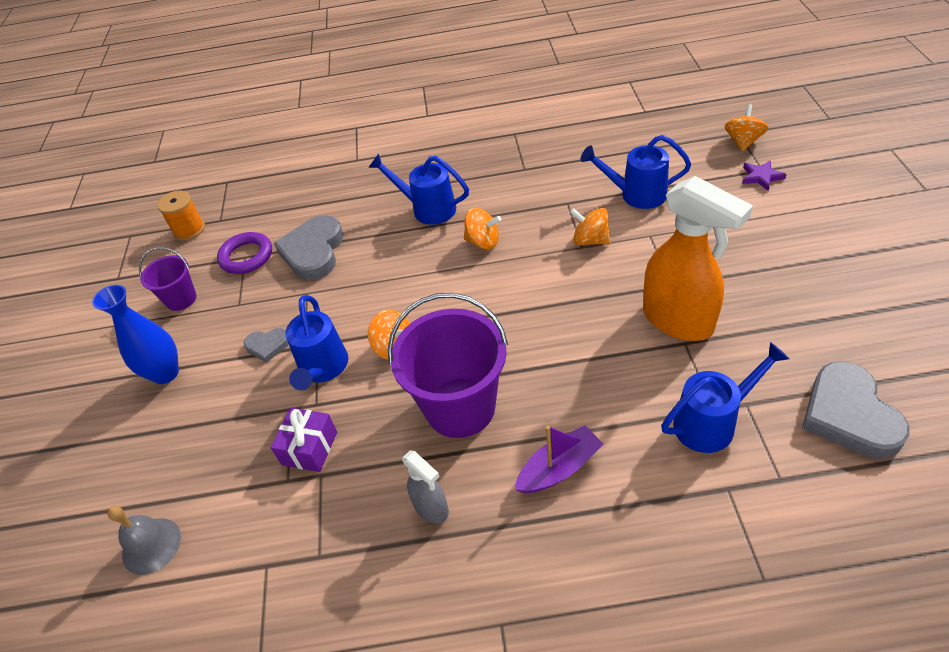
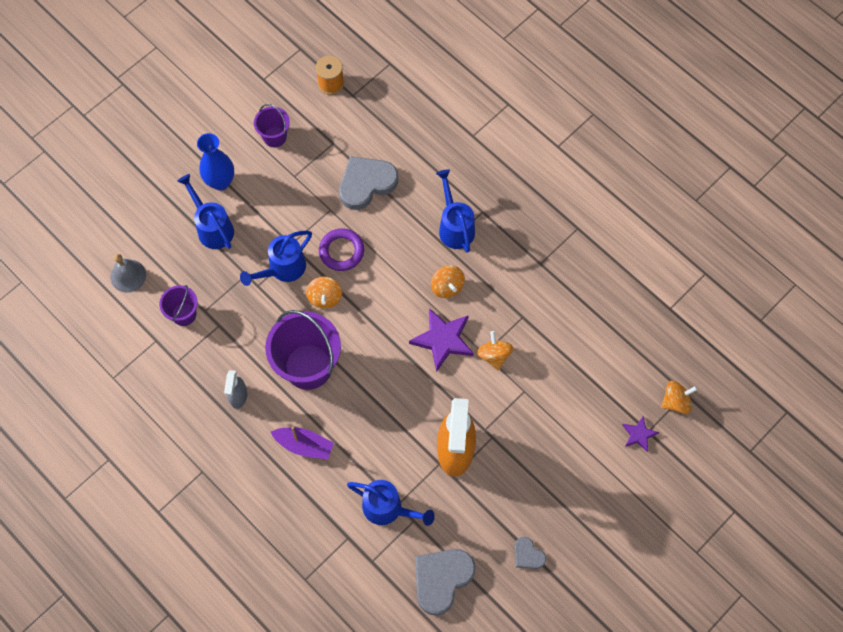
camera: 45 degrees right, 20 degrees up
(246, 256) = (334, 144): purple ring -> purple ring (341, 251)
(267, 507) = (184, 314): none -> purple bucket
(268, 346) = (277, 223): grey heart -> grey heart (528, 555)
(309, 448) = (230, 306): purple gift -> none
(537, 271) = (443, 340): none -> purple star
(636, 194) = (562, 358): blue watering can -> blue watering can (212, 227)

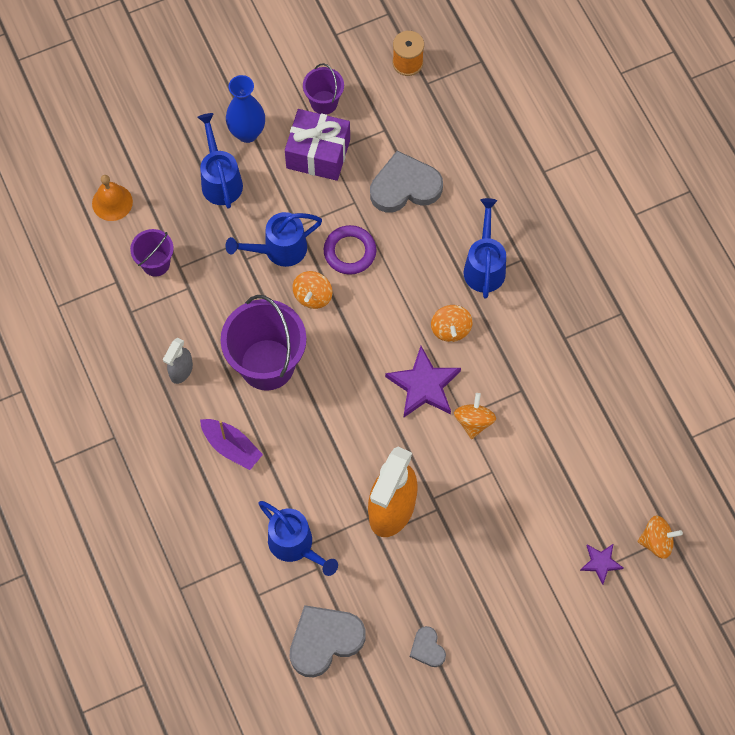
camera: 20 degrees right, 0 degrees up
(128, 276) = (112, 202): grey bell -> orange bell
(285, 180) = (318, 154): none -> purple gift

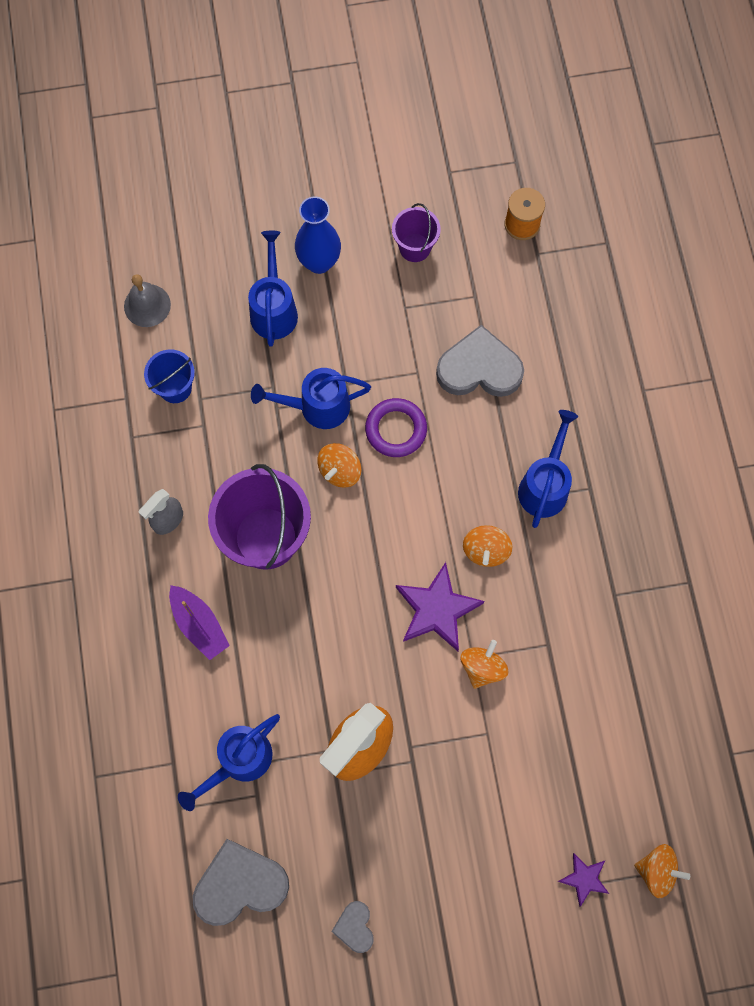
camera: 15 degrees right, 5 degrees up
(112, 202) = (147, 305): orange bell -> grey bell
(156, 263) = (175, 388): purple bucket -> blue bucket
(295, 546) = (238, 761): blue watering can -> blue watering can turned 75 degrees clockwise
(318, 154) = (392, 306): purple gift -> none

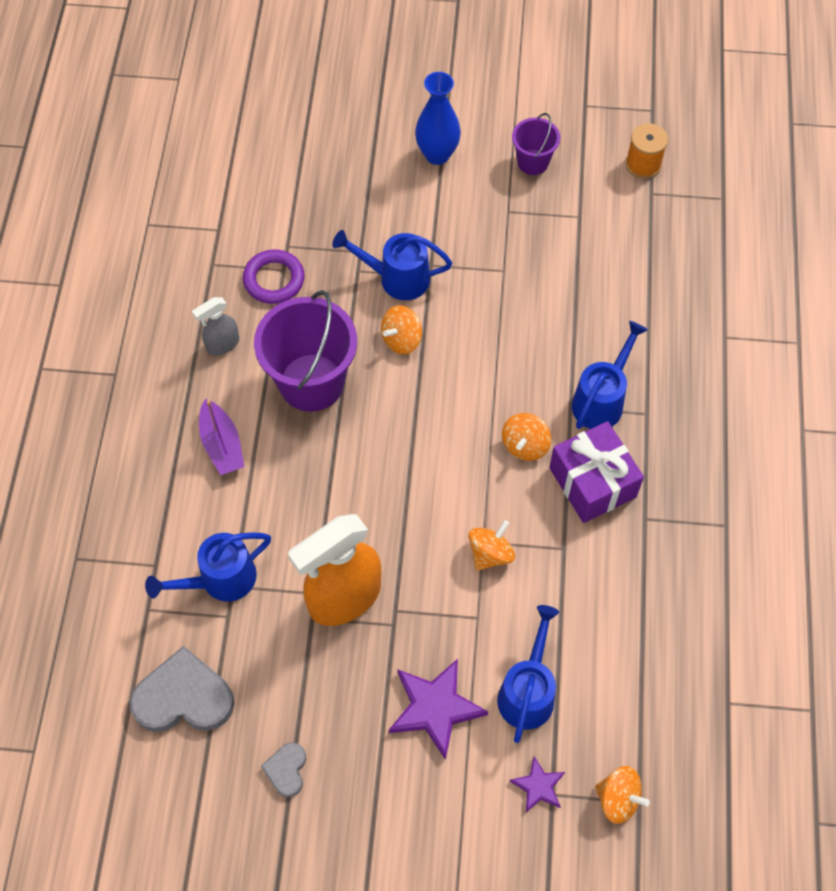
camera: 15 degrees right, 10 degrees down
(147, 305) = (263, 155): grey bell -> none
(175, 388) = (267, 231): blue bucket -> none
(274, 309) = (382, 185): blue watering can -> blue watering can (528, 691)
(396, 429) = (467, 315): purple ring -> purple ring (274, 280)
(437, 609) = (460, 488): purple star -> purple star (435, 708)
(479, 368) = (565, 280): grey heart -> none
(557, 571) = (592, 482): none -> purple gift

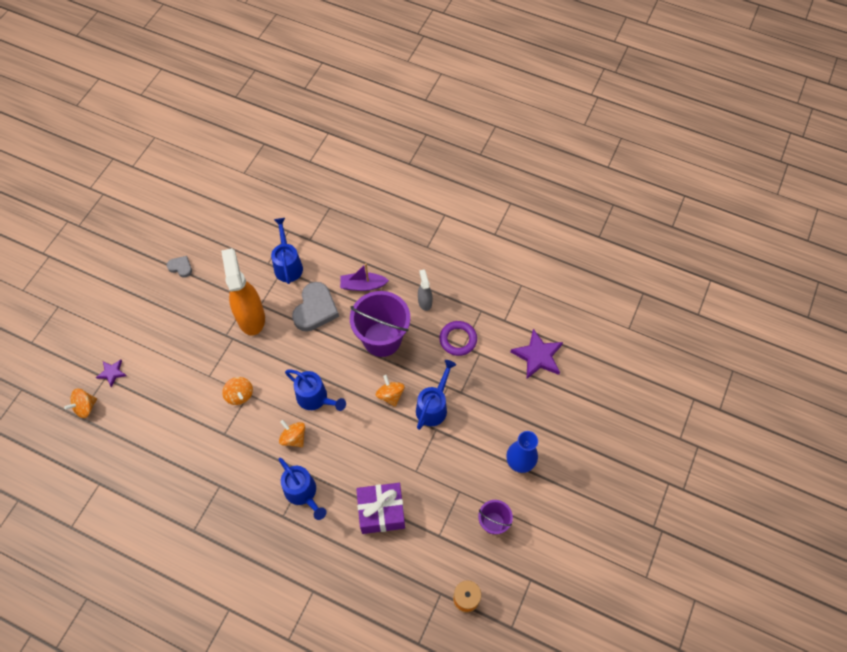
camera: 110 degrees right, 0 degrees up
(184, 697) = (237, 235): grey heart -> grey heart (315, 309)
(435, 708) = (174, 340): purple star -> purple star (538, 356)
(528, 691) = (159, 386): blue watering can -> blue watering can (316, 399)
(592, 482) = (254, 466): purple gift -> purple gift (381, 512)

